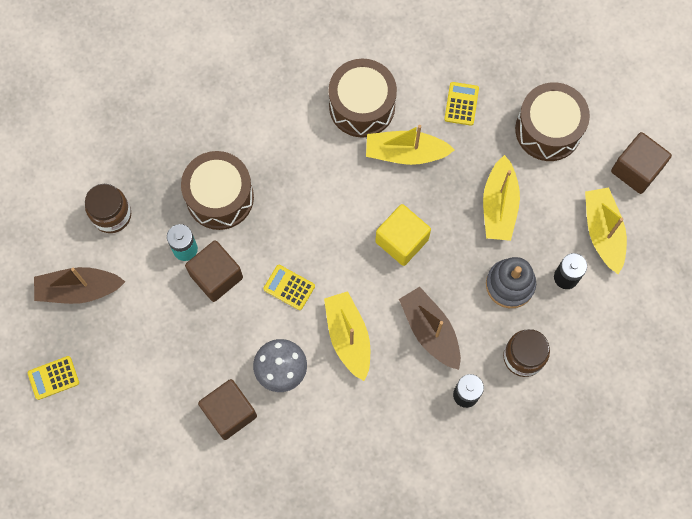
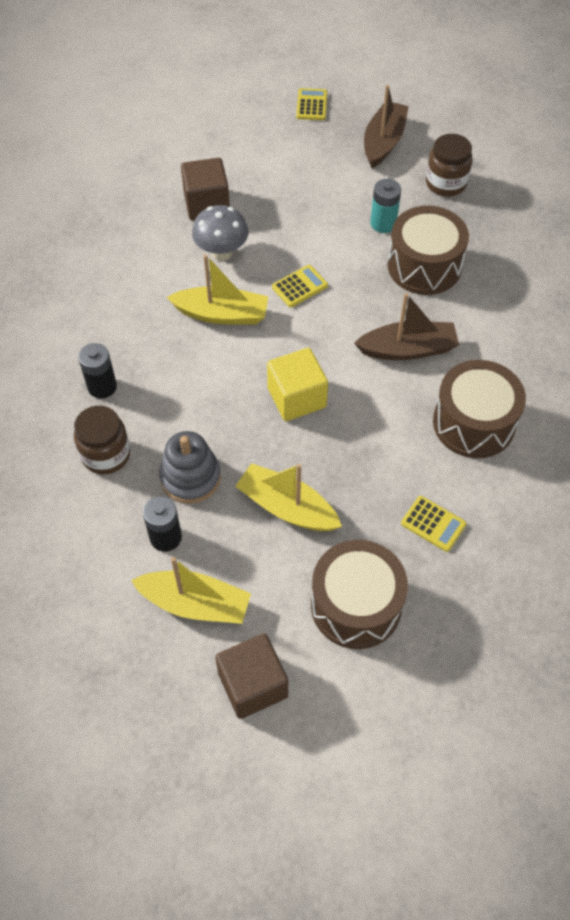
camera: 115 degrees right, 15 degrees down
(216, 276) = (343, 237): brown cube -> none
(405, 153) = (397, 442): yellow boat -> none
(430, 331) = (186, 383): brown boat -> brown boat (408, 349)

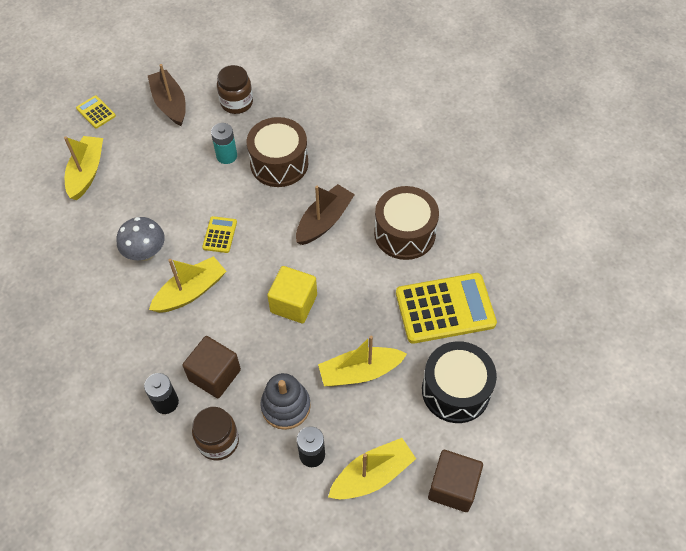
camera: 45 degrees left, 0 degrees up
(207, 204) = (99, 229): brown cube -> brown cube (215, 375)
(248, 150) = (86, 172): none -> yellow boat
(356, 605) = (455, 390): brown drum -> black drum
(433, 524) = (445, 308): yellow calculator -> yellow calculator, size x2.16

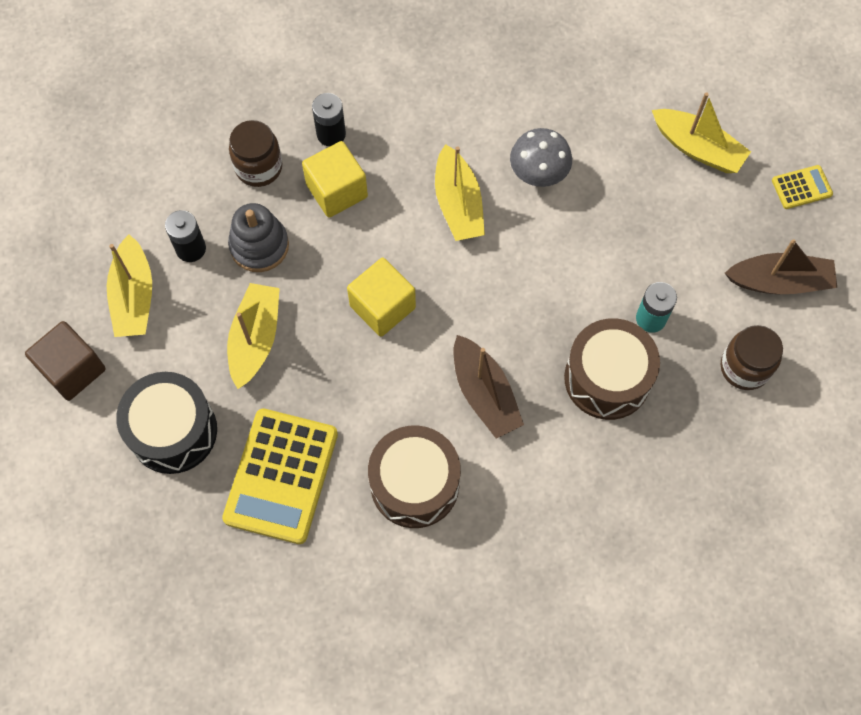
camera: 115 degrees right, 10 degrees up
(215, 375) = (337, 191): brown cube -> yellow cube
(220, 235) = (524, 263): yellow calculator -> none

